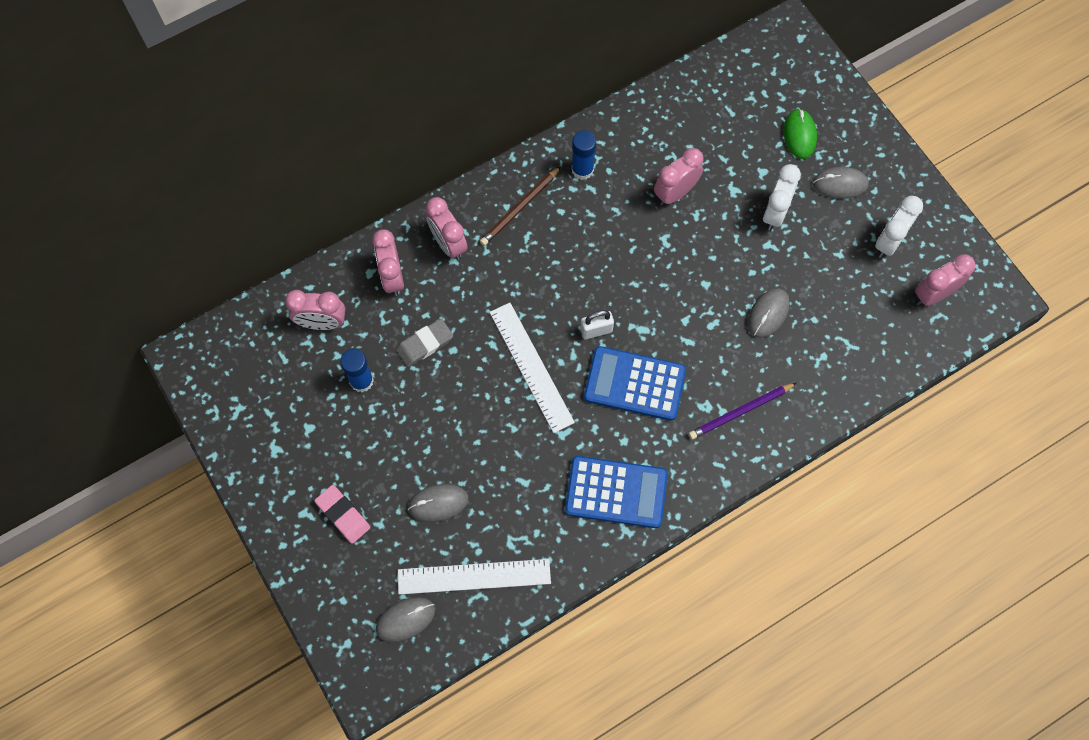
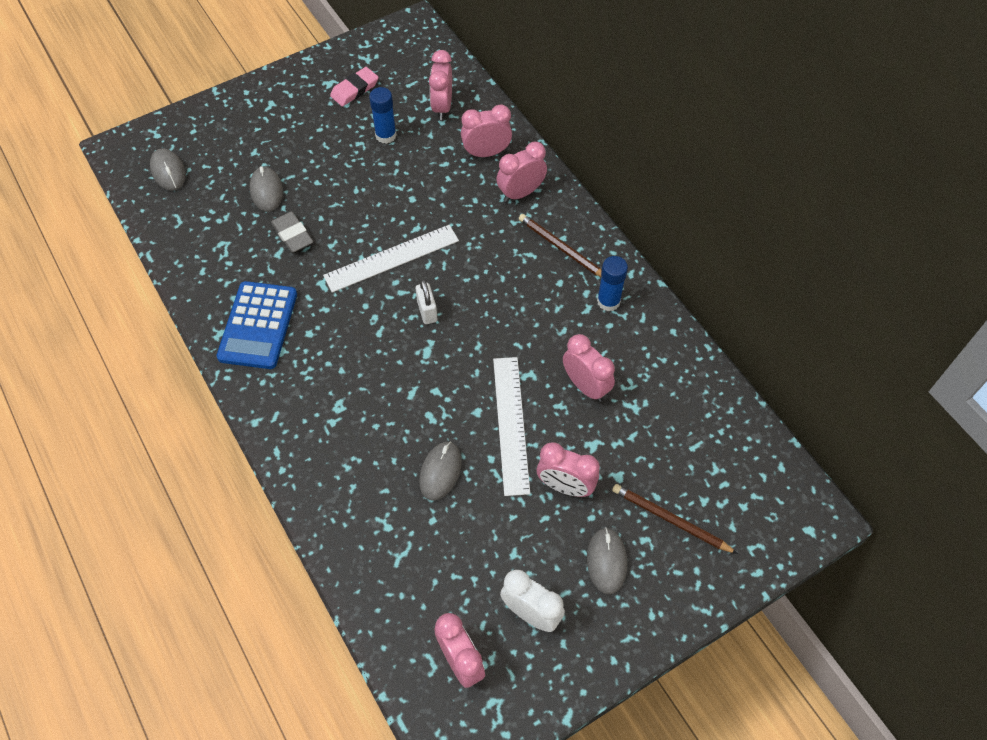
camera: 90 degrees right, 10 degrees down
(343, 515) = (266, 128): pink eraser -> pink eraser (354, 89)
(425, 344) = (418, 178): grey eraser -> grey eraser (292, 234)
(474, 576) = (196, 217): white ruler -> white ruler (511, 424)
(634, 384) = (368, 343): blue calculator -> none
(740, 412) = (329, 439): purple pencil -> none
(768, 314) = (440, 472): grey mouse -> grey mouse turned 75 degrees clockwise
(775, 213) = (565, 486): white clock -> pink clock
(799, 135) = (670, 520): green mouse -> brown pencil

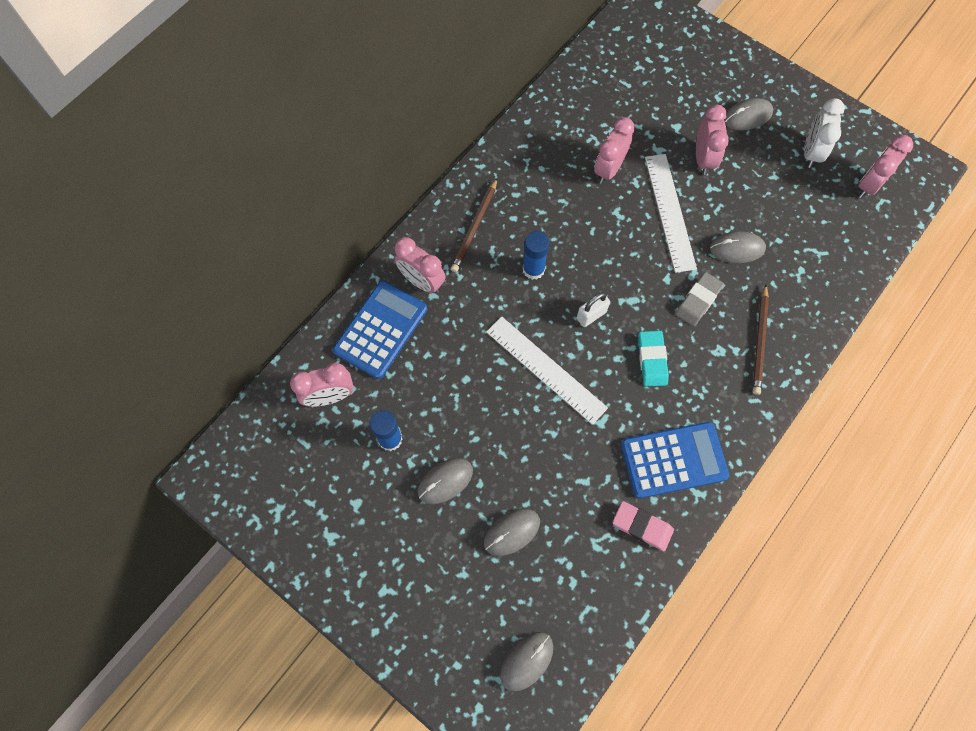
camera: 110 degrees left, 10 degrees up
(292, 234) = (556, 477): grey eraser -> grey eraser (698, 301)
(332, 160) = (445, 481): none -> grey mouse
(354, 89) = (332, 502): pink eraser -> pink eraser (642, 526)
(358, 345) = (652, 360): none -> turquoise eraser
(486, 153) = (381, 330): pink clock -> blue calculator
(511, 424) = (669, 212): white ruler -> white ruler turned 75 degrees counterclockwise
(608, 301) = (517, 175): blue glue stick -> blue glue stick (533, 269)
(670, 520) = (694, 85): brown pencil -> brown pencil (760, 341)

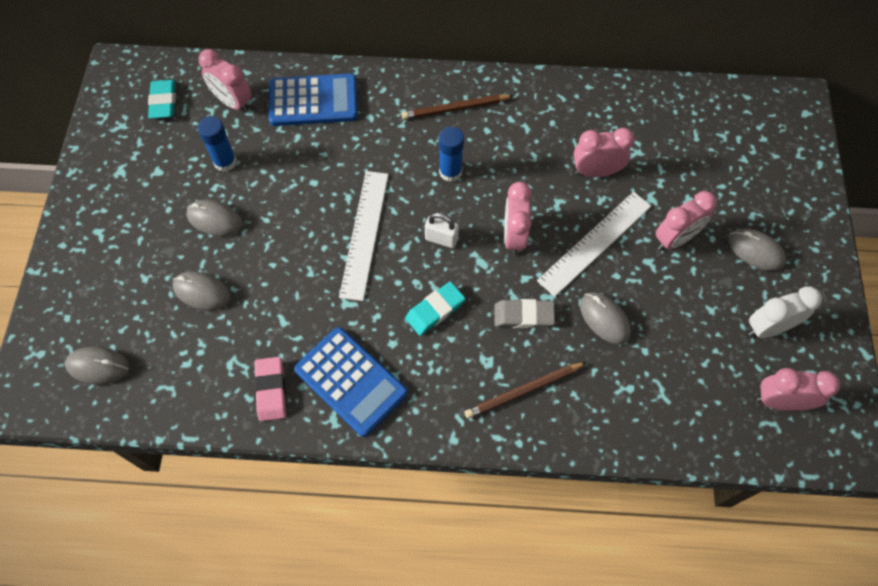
camera: 55 degrees right, 5 degrees down
(280, 456) = (163, 102): none -> turquoise eraser
(422, 281) = (376, 102): pink clock -> pink clock (514, 236)

